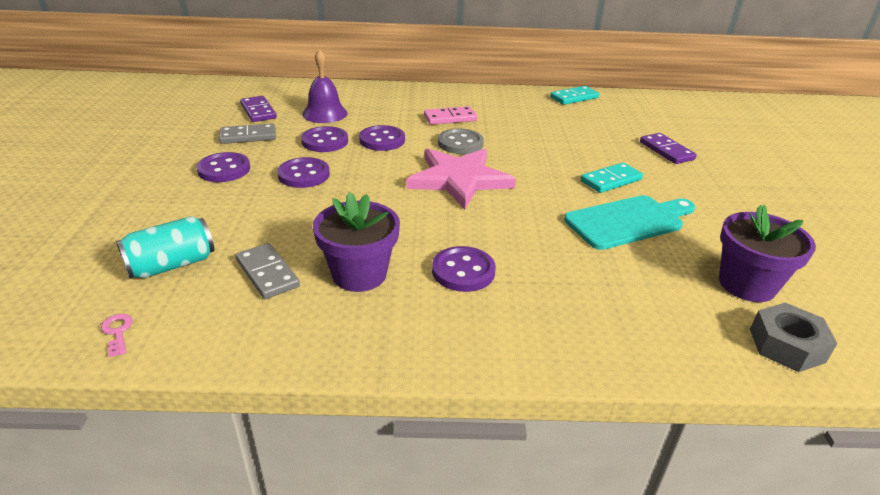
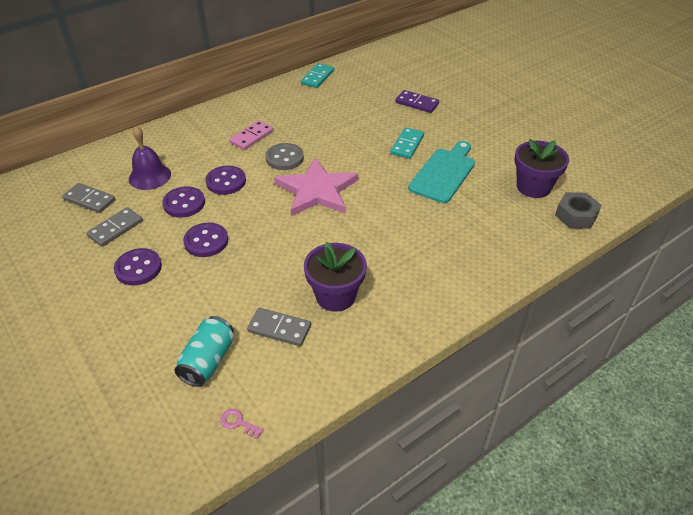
camera: 35 degrees left, 10 degrees up
(258, 111) = (90, 200): purple domino -> grey domino
(463, 271) = (391, 259): purple button -> none

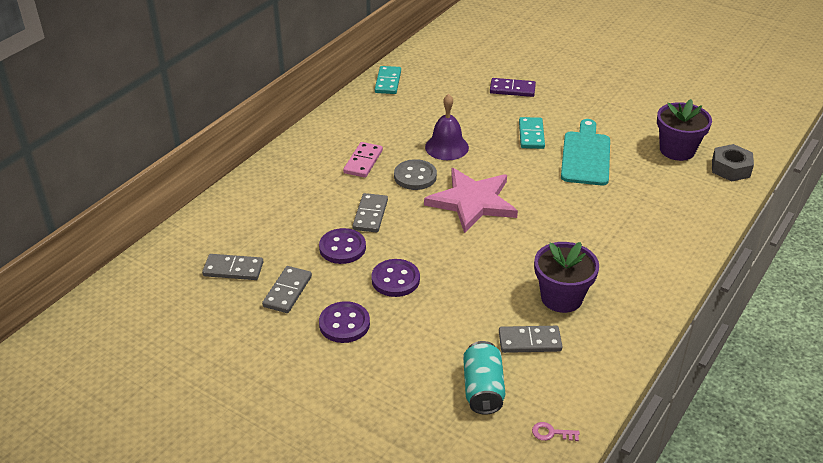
camera: 20 degrees left, 5 degrees down
(150, 176) = (282, 229): purple bell -> purple bell (446, 147)
(226, 181) = (370, 215): purple button -> grey domino

